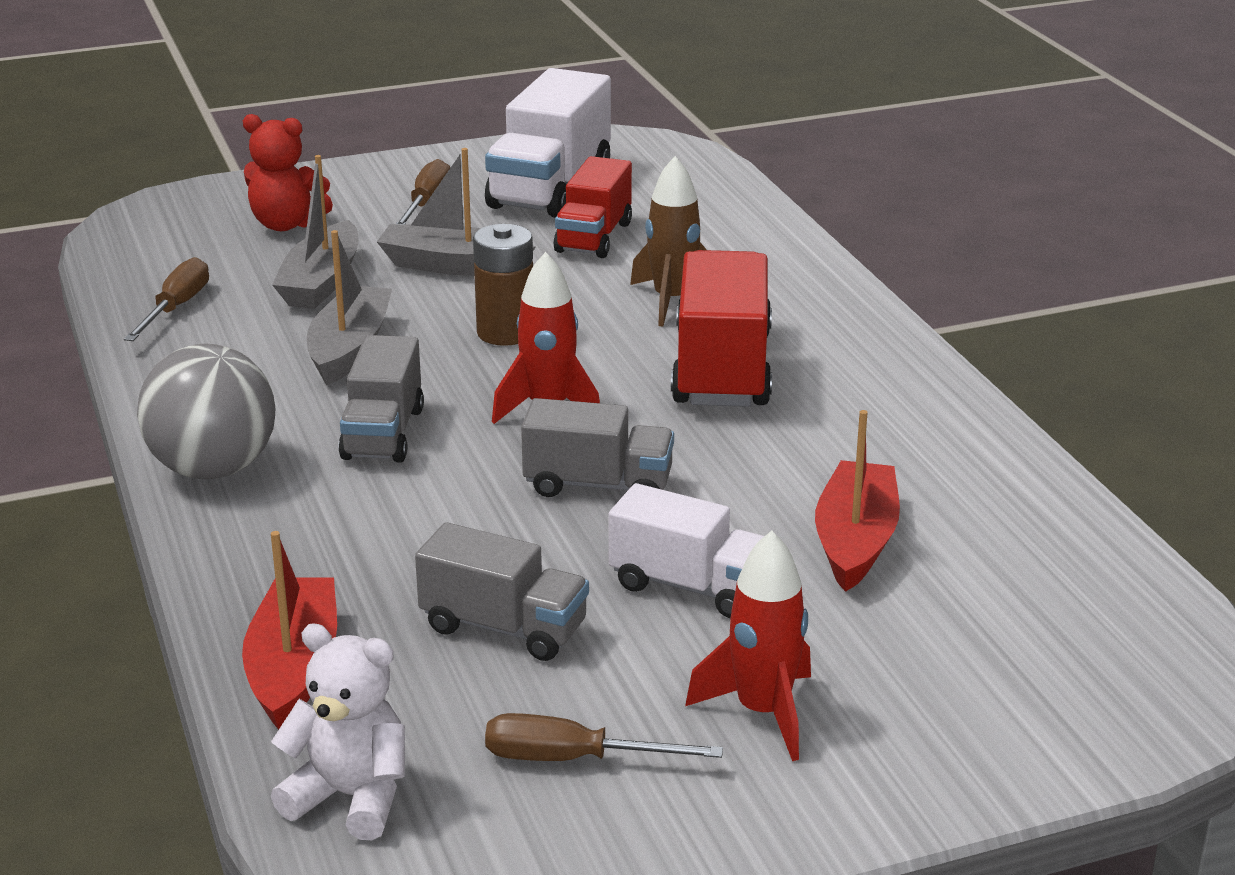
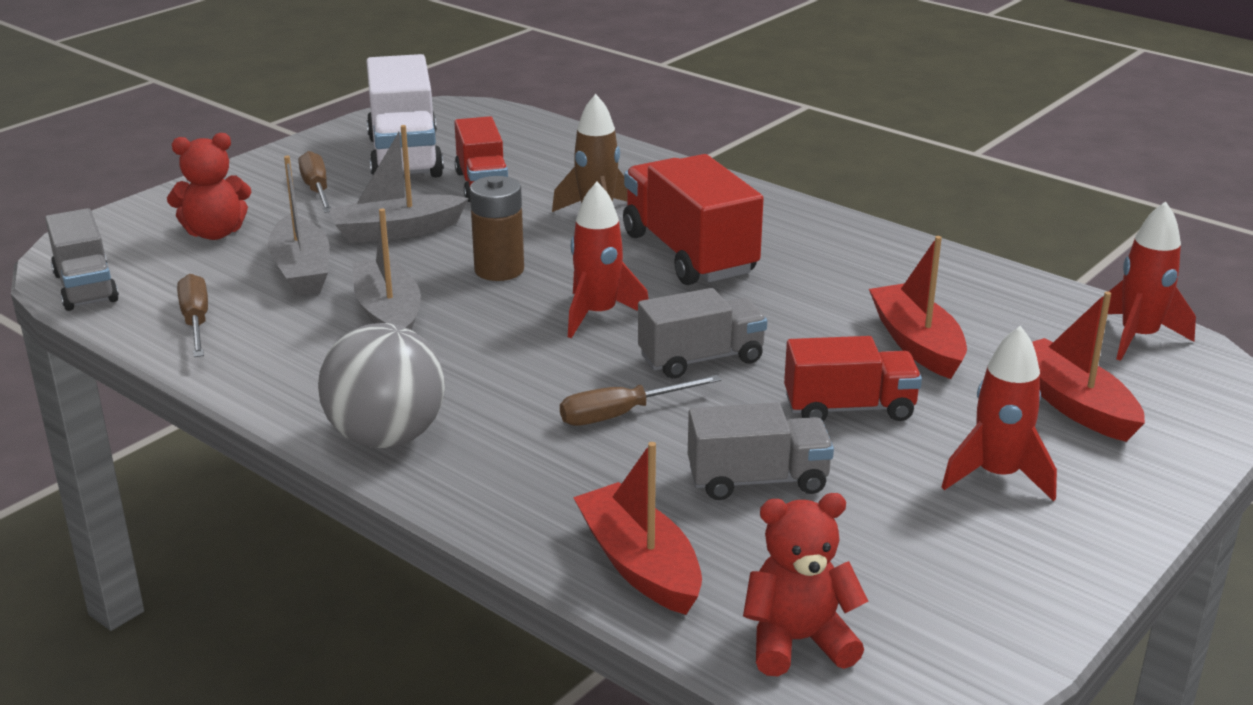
camera: 30 degrees left, 0 degrees up
(351, 797) = (798, 641): white teddy bear -> red teddy bear
(383, 433) = (494, 369): grey truck -> grey truck (86, 287)
(573, 759) = (916, 553): brown screwdriver -> brown screwdriver (621, 414)
(690, 586) = (849, 408): white truck -> red truck
(955, 666) = (1073, 404): none -> red boat
(1141, 617) = (1138, 337): none -> red rocket

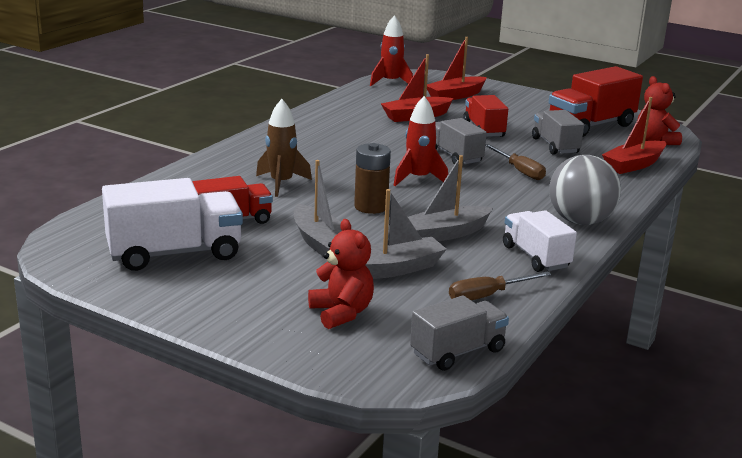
camera: 100 degrees left, 5 degrees down
(282, 373) = (535, 257): none -> white truck
(317, 190) = (248, 282): brown screwdriver -> none
(689, 254) = (331, 159): red truck -> red truck (590, 126)
(997, 476) = (520, 110): red rocket -> none

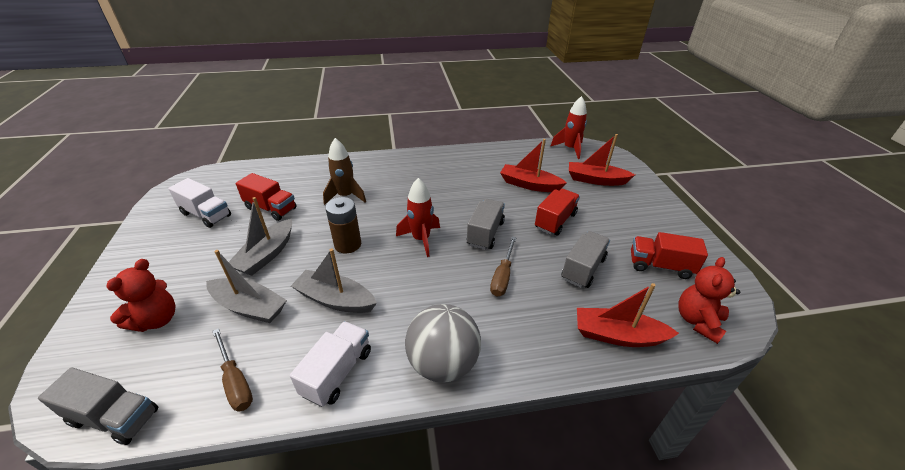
camera: 50 degrees right, 15 degrees up
(174, 253) = (206, 215): white truck -> white truck, size x0.63
(487, 295) = (235, 381): brown screwdriver -> brown screwdriver turned 150 degrees counterclockwise
(590, 126) = (660, 266): red truck -> red truck, size x0.63

